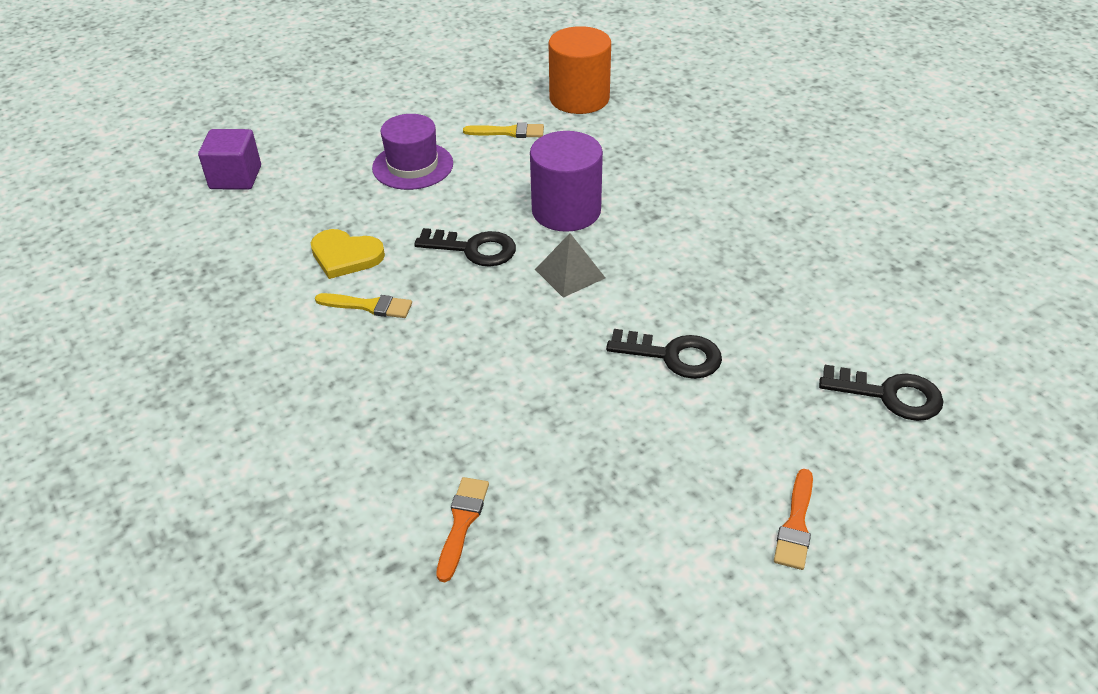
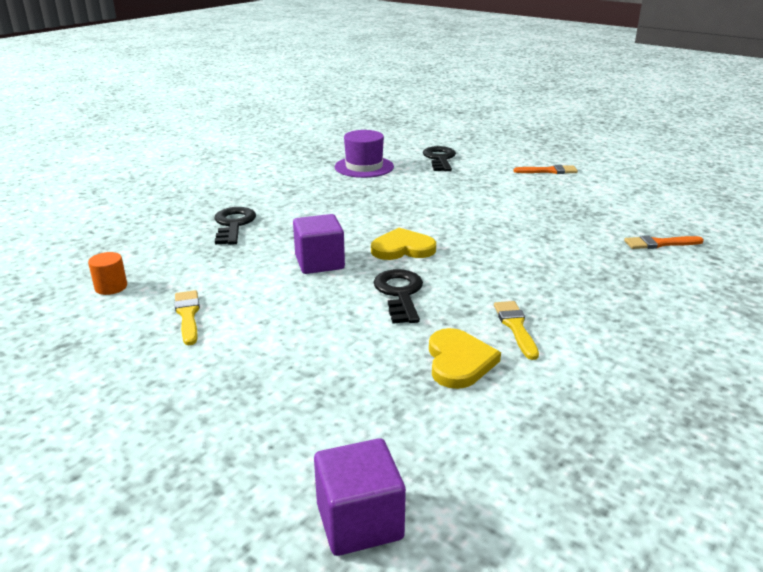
camera: 110 degrees left, 15 degrees down
(412, 166) = (274, 362): purple hat -> purple hat (364, 167)
(566, 211) = (319, 262): purple cylinder -> purple cube
(570, 273) = (402, 248): grey pyramid -> yellow heart
(579, 98) = (111, 287): orange cylinder -> orange cylinder, size x0.45
(673, 356) = (459, 206): black key -> black key (233, 224)

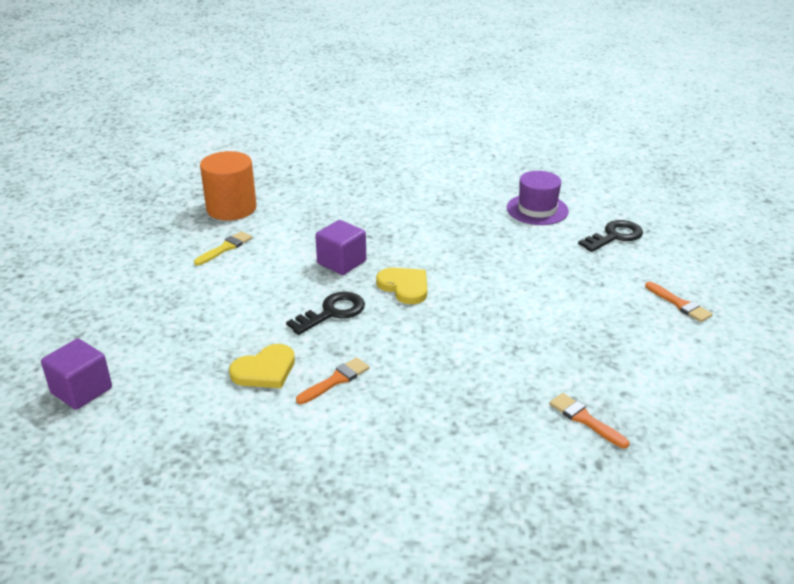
camera: 55 degrees right, 5 degrees up
(111, 287) = (231, 208): orange cylinder -> orange cylinder, size x2.22
(233, 224) = (358, 206): black key -> none
(515, 327) = (336, 380): yellow brush -> orange brush

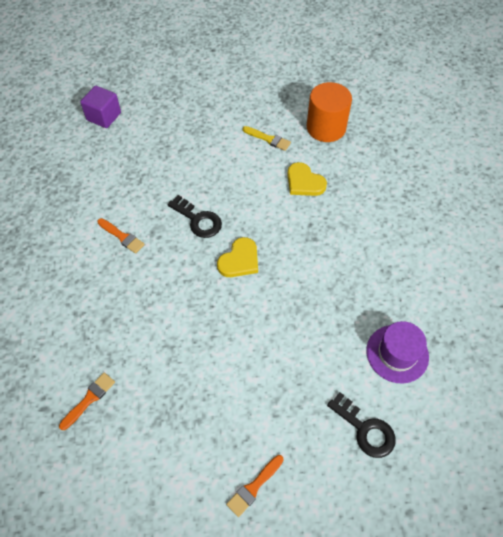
camera: 80 degrees right, 25 degrees up
(265, 370) = (129, 196): yellow heart -> yellow heart (304, 182)
(341, 262) = (265, 213): purple cube -> none

